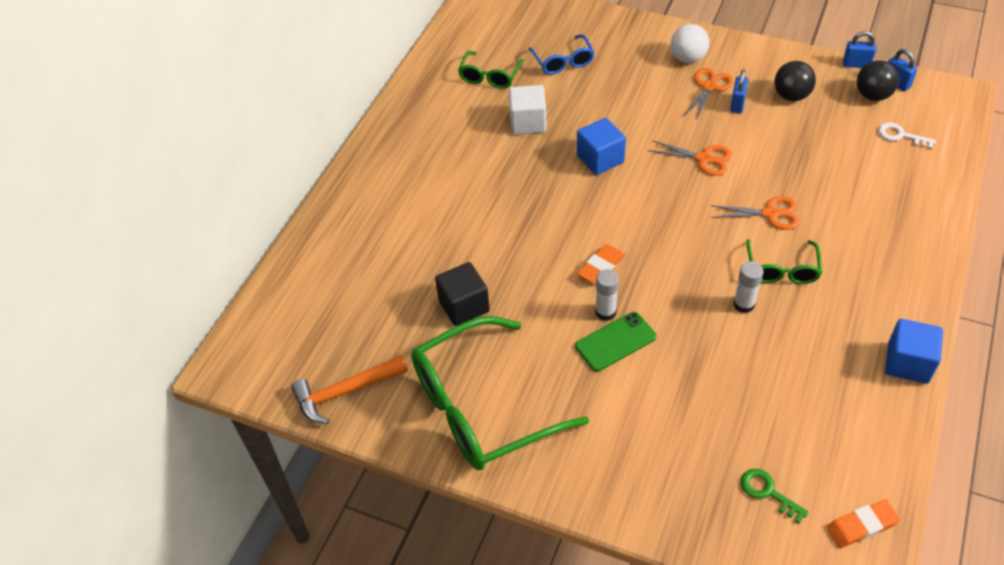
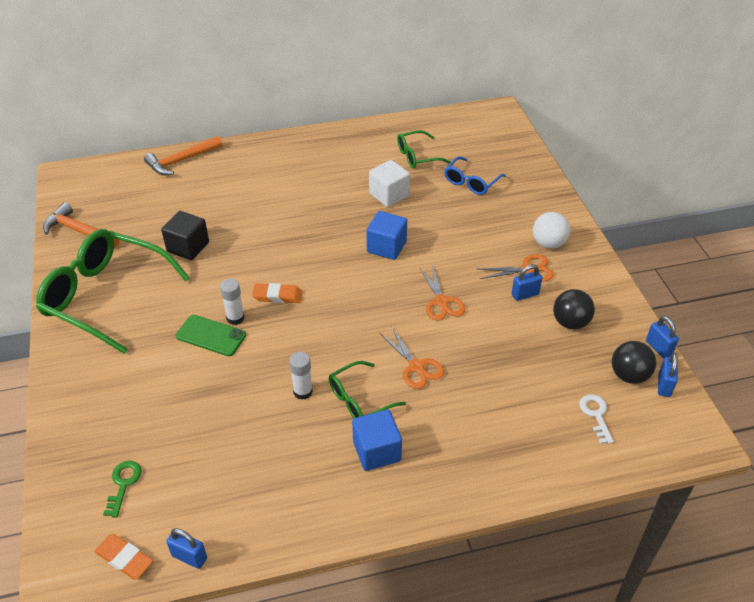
camera: 50 degrees right, 5 degrees down
(310, 253) = (181, 161): none -> orange hammer
(889, 473) = (189, 557): none -> blue padlock
(908, 363) = (319, 525): blue cube -> blue cube (376, 451)

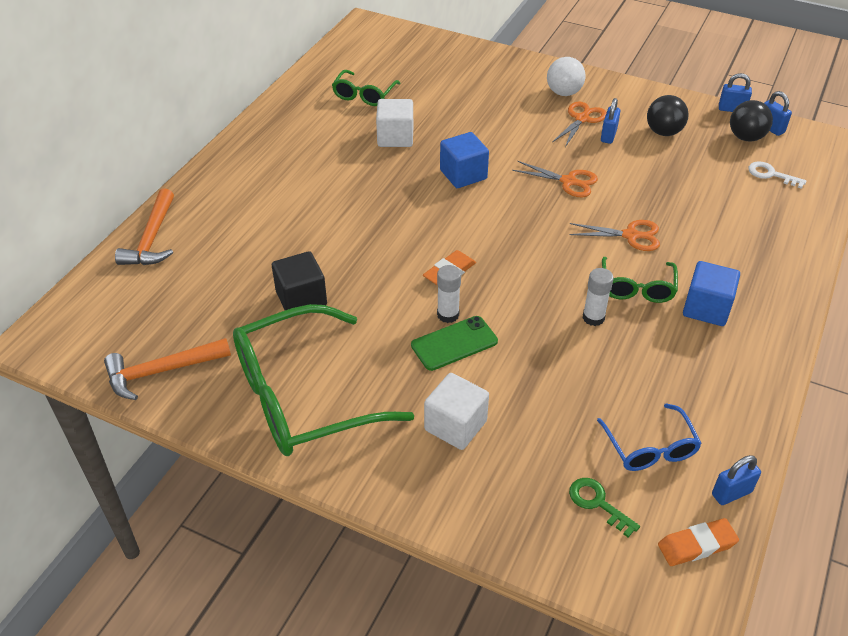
camera: 50 degrees left, 0 degrees up
(137, 377) = (455, 425): none -> white cube
(471, 182) = (439, 87): blue glasses -> blue glasses (650, 447)

